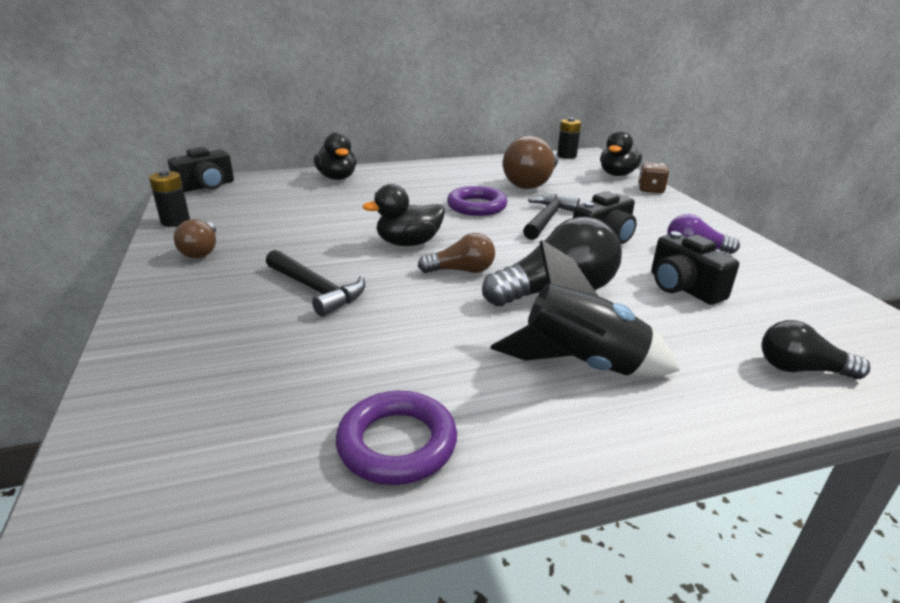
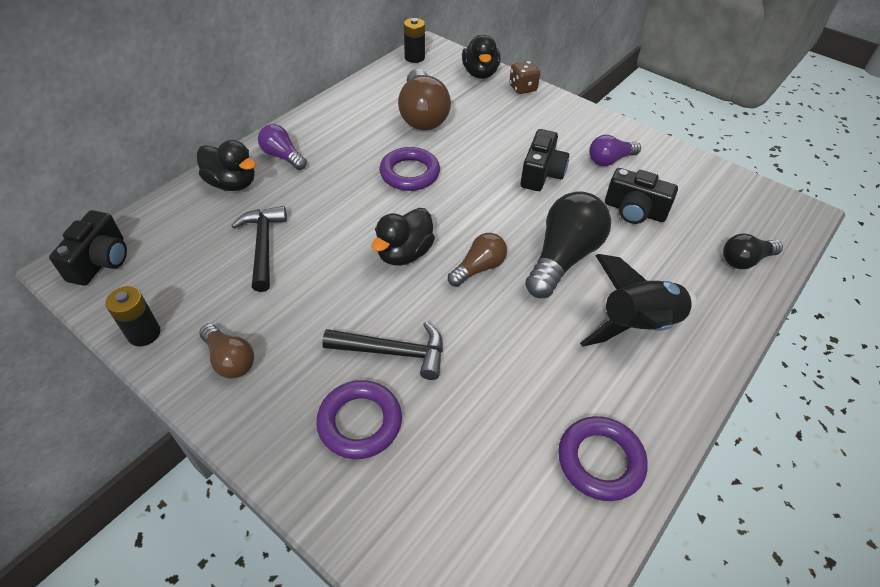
camera: 35 degrees left, 20 degrees up
(229, 316) = (360, 422): none -> purple ring
(391, 175) = (283, 156): none -> purple light bulb
(547, 219) = (480, 166): black hammer -> black hammer (263, 246)

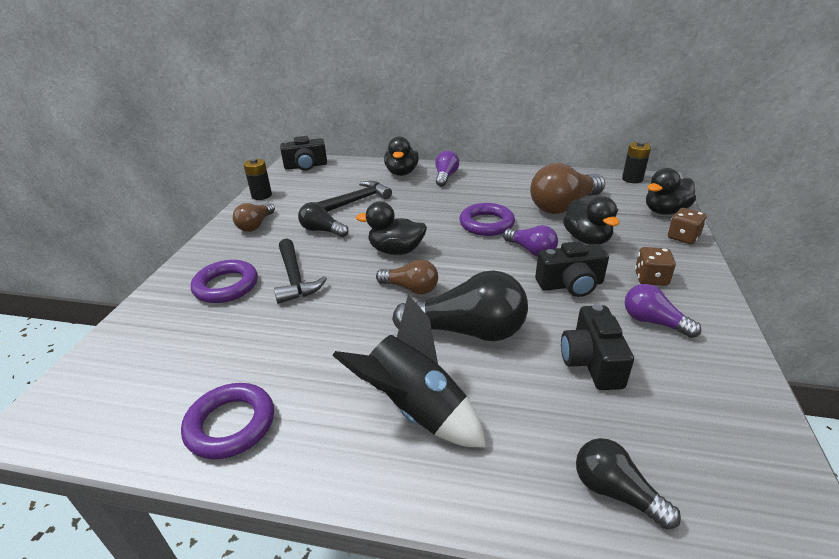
camera: 65 degrees right, 15 degrees down
(307, 298) = (322, 230): none -> black light bulb
(477, 169) = (531, 250): none -> purple light bulb
(486, 132) = (587, 239): none -> black duck
(561, 132) = (651, 278): none -> brown dice

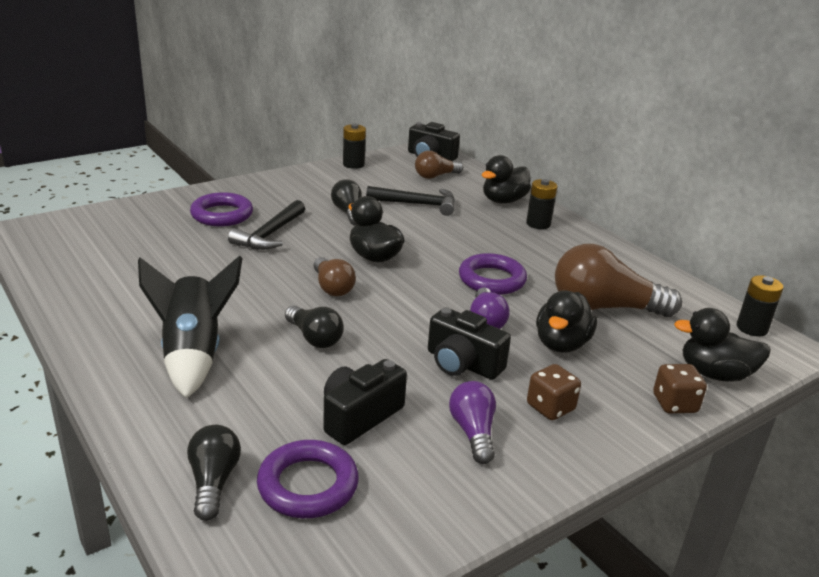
camera: 40 degrees right, 5 degrees down
(231, 424) = (94, 292): purple ring -> purple ring (308, 485)
(256, 225) = (310, 184): brown light bulb -> brown light bulb (435, 176)
(445, 177) = (538, 224): purple light bulb -> black battery
(468, 331) = (314, 338): black light bulb -> black light bulb, size x0.56

